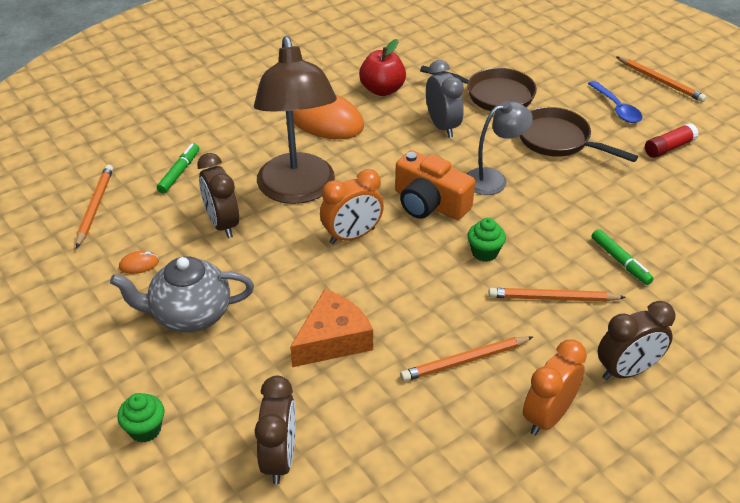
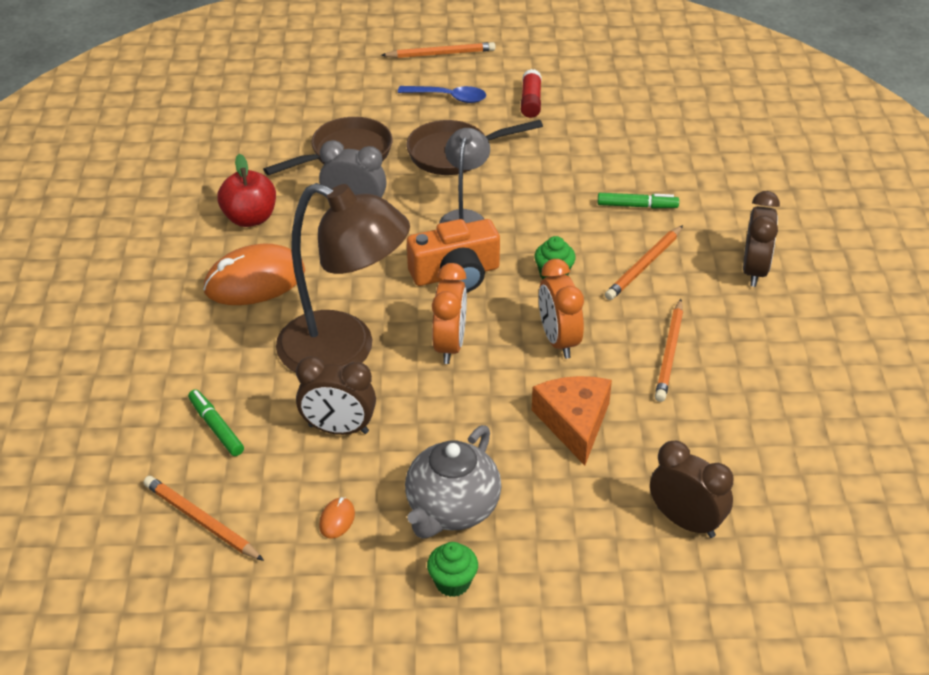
camera: 55 degrees left, 0 degrees up
(145, 429) = (578, 604): green cupcake -> green cupcake (452, 582)
(547, 416) = (765, 338): orange clock -> orange clock (558, 341)

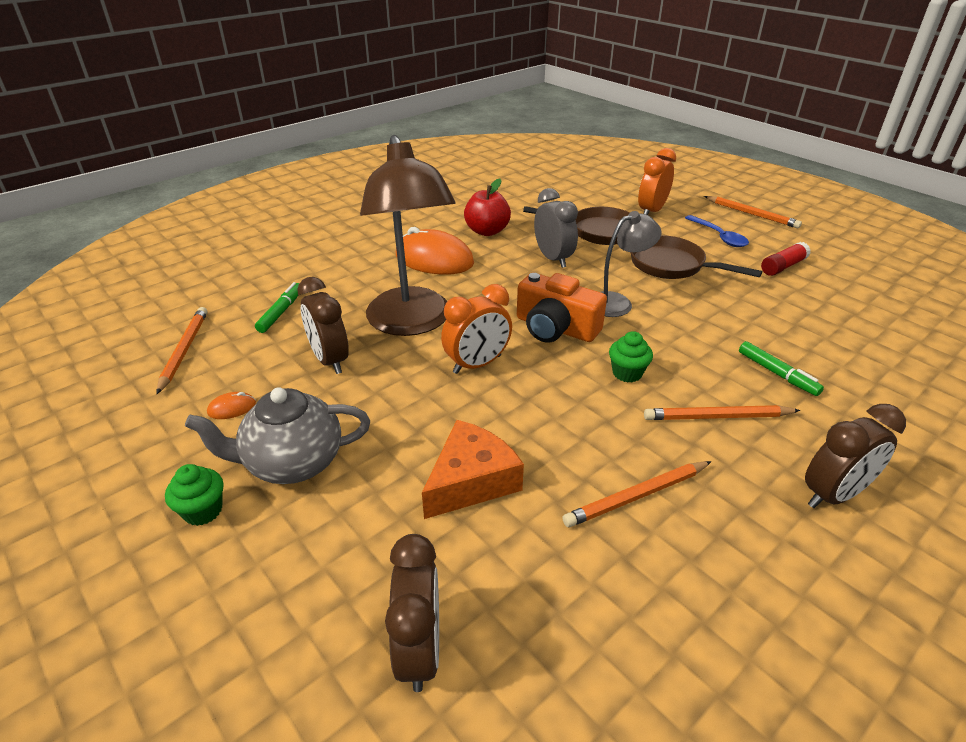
camera: 50 degrees right, 5 degrees down
(558, 341) = (557, 417): orange clock -> orange clock (651, 211)

